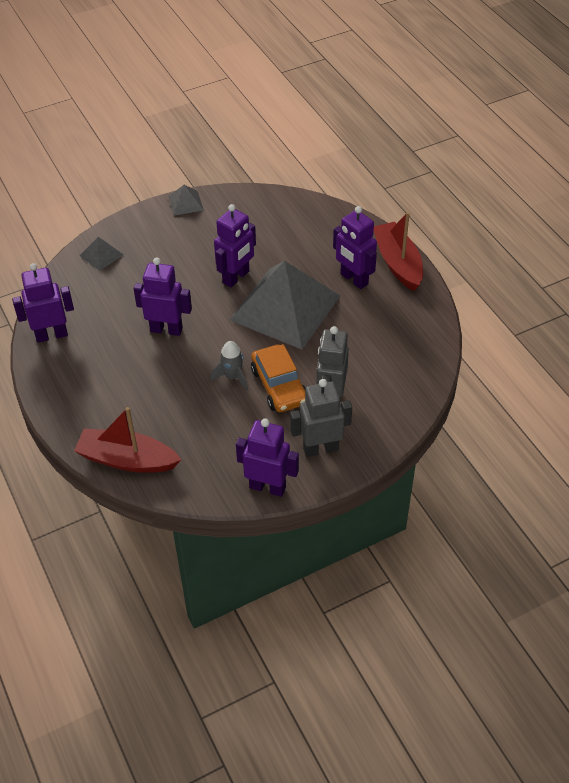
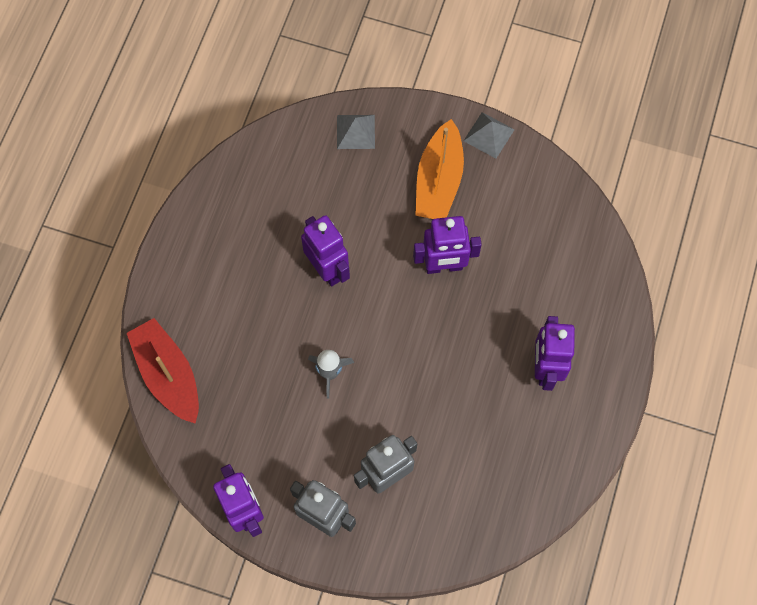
camera: 45 degrees right, 20 degrees up
(51, 335) = (232, 186): purple robot -> none
(182, 242) = (439, 181): none -> orange boat
(279, 386) = (357, 420): orange car -> none
(285, 307) = (451, 341): grey pyramid -> none
(397, 263) = (607, 388): red boat -> none

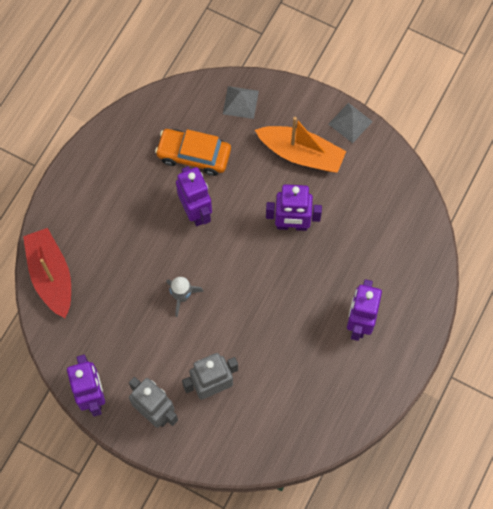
camera: 10 degrees right, 0 degrees up
(312, 203) = (194, 155): none -> orange car
(439, 181) = (301, 154): orange boat -> orange boat turned 90 degrees counterclockwise

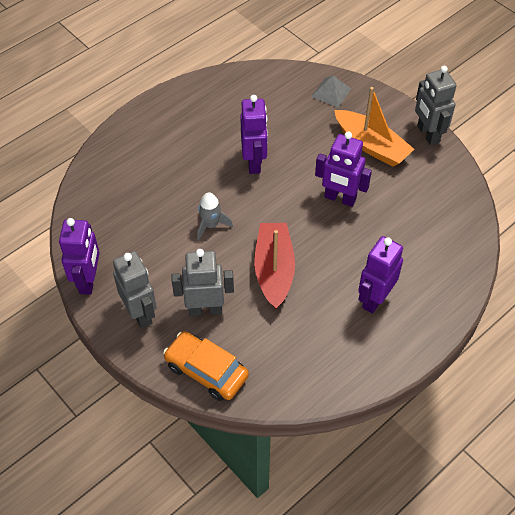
camera: 20 degrees right, 15 degrees down
(51, 276) = (100, 174): red boat -> red boat (274, 270)
(194, 155) = (271, 120): orange car -> orange car (206, 371)
(350, 122) = (427, 134): grey pyramid -> grey robot

